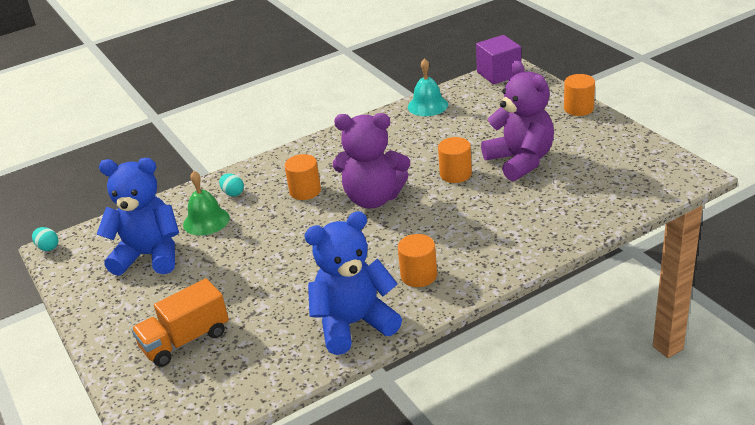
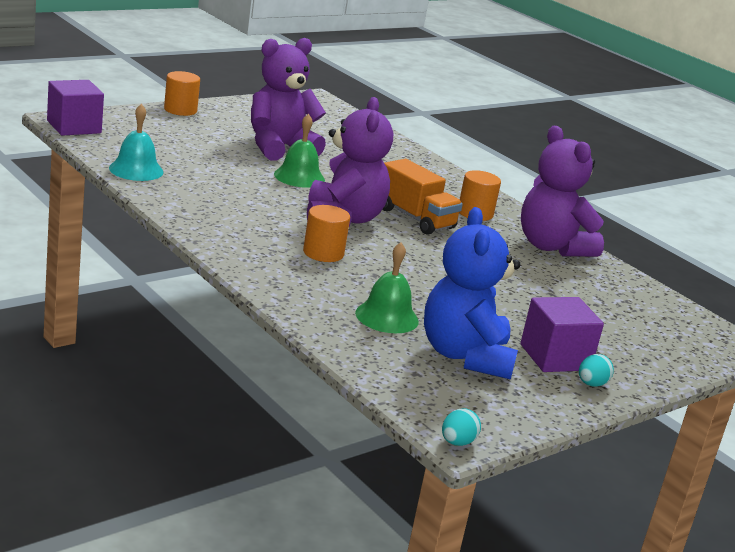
camera: 105 degrees left, 10 degrees down
(144, 302) = (555, 357): none -> purple cube
(185, 340) = (607, 330): orange truck -> orange truck (415, 218)
(233, 193) = (323, 298): turquoise egg -> turquoise egg (591, 384)
(354, 324) = (552, 247): blue teddy bear -> purple teddy bear
(455, 174) = (299, 177): orange cylinder -> green bell

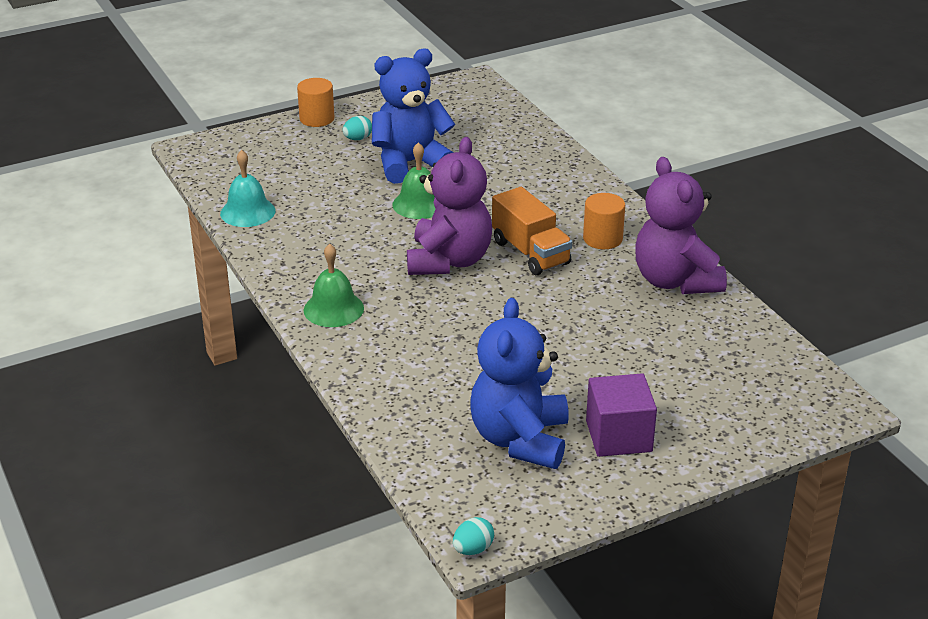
camera: 15 degrees right, 10 degrees up
(74, 127) = (198, 157): purple cube -> none
(279, 148) = (410, 163): purple teddy bear -> blue teddy bear
(323, 253) = (412, 311): orange cylinder -> none
(387, 317) = (453, 392): green bell -> green bell (333, 309)
(591, 384) = (646, 470): turquoise egg -> turquoise egg (358, 139)

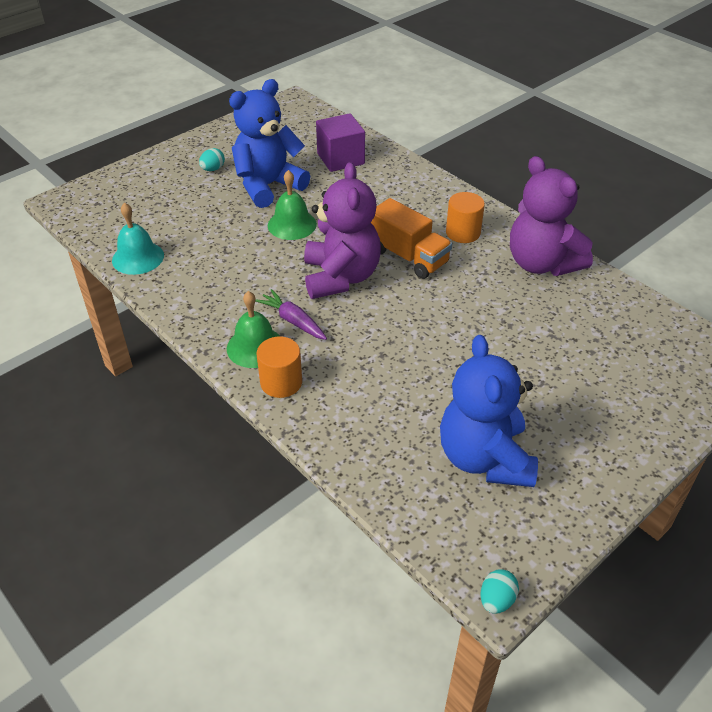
camera: 15 degrees left, 10 degrees up
(317, 119) = (169, 155): orange cylinder -> orange cylinder (281, 382)
(381, 292) = (293, 321): none -> purple carrot
(618, 436) = (570, 435): purple cube -> purple cube (340, 158)

